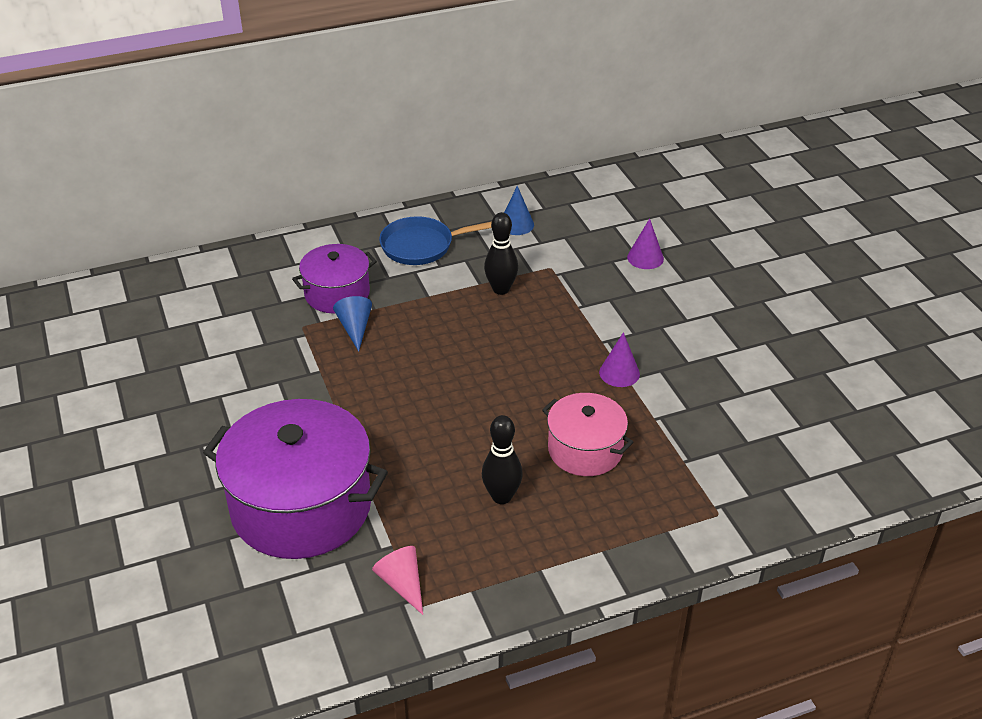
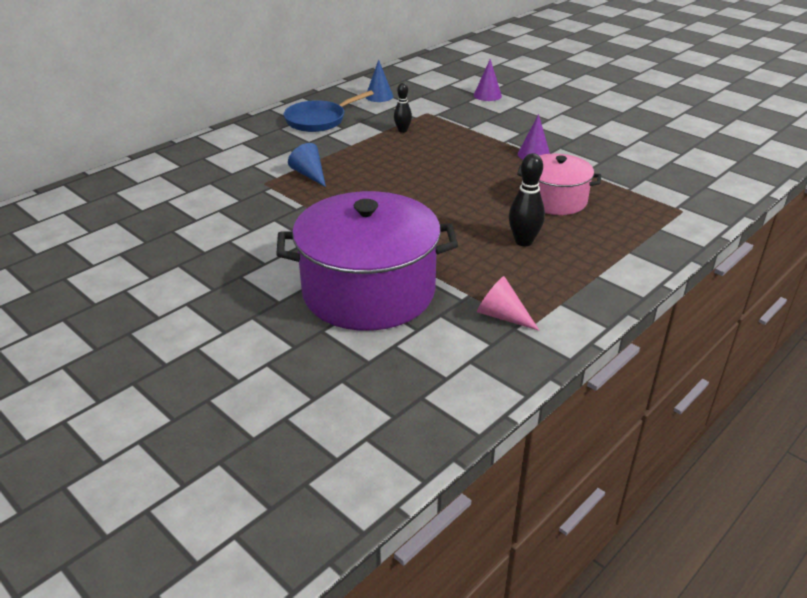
camera: 25 degrees left, 5 degrees down
(337, 294) = (275, 159): purple pot -> none
(501, 289) = (402, 130): black bowling pin -> black bowling pin, size x0.66

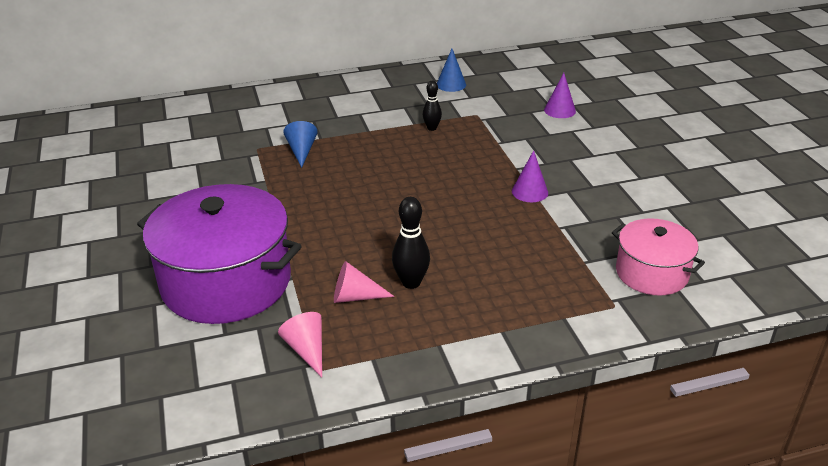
camera: 30 degrees right, 0 degrees up
(319, 120) = (369, 96): blue pan -> none
(493, 265) = (355, 297): none -> pink cone
(555, 200) = (493, 249): pink pot -> pink pot (651, 273)

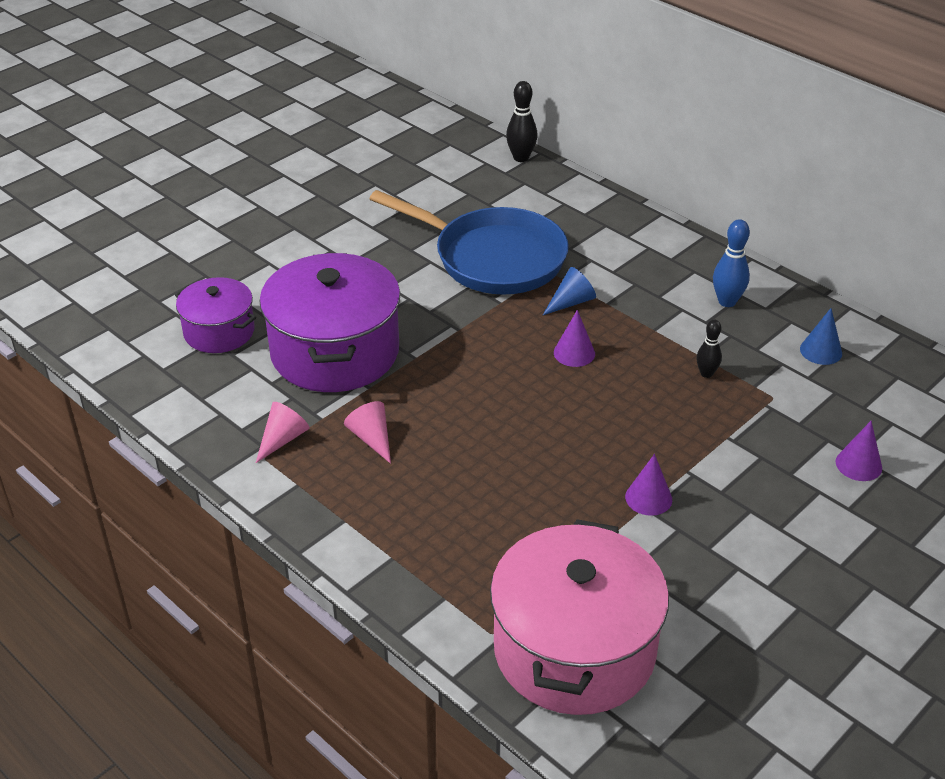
camera: 60 degrees right, 5 degrees up
(114, 346) = (219, 331): none -> purple pot
(209, 166) = (492, 258): none -> blue pan
(357, 169) = (574, 353): none -> purple cone
(371, 96) = (727, 301): none -> blue bowling pin
(411, 282) = (419, 467): black bowling pin -> black bowling pin (521, 158)
(651, 273) = (574, 649): pink pot -> pink pot, size x1.79

